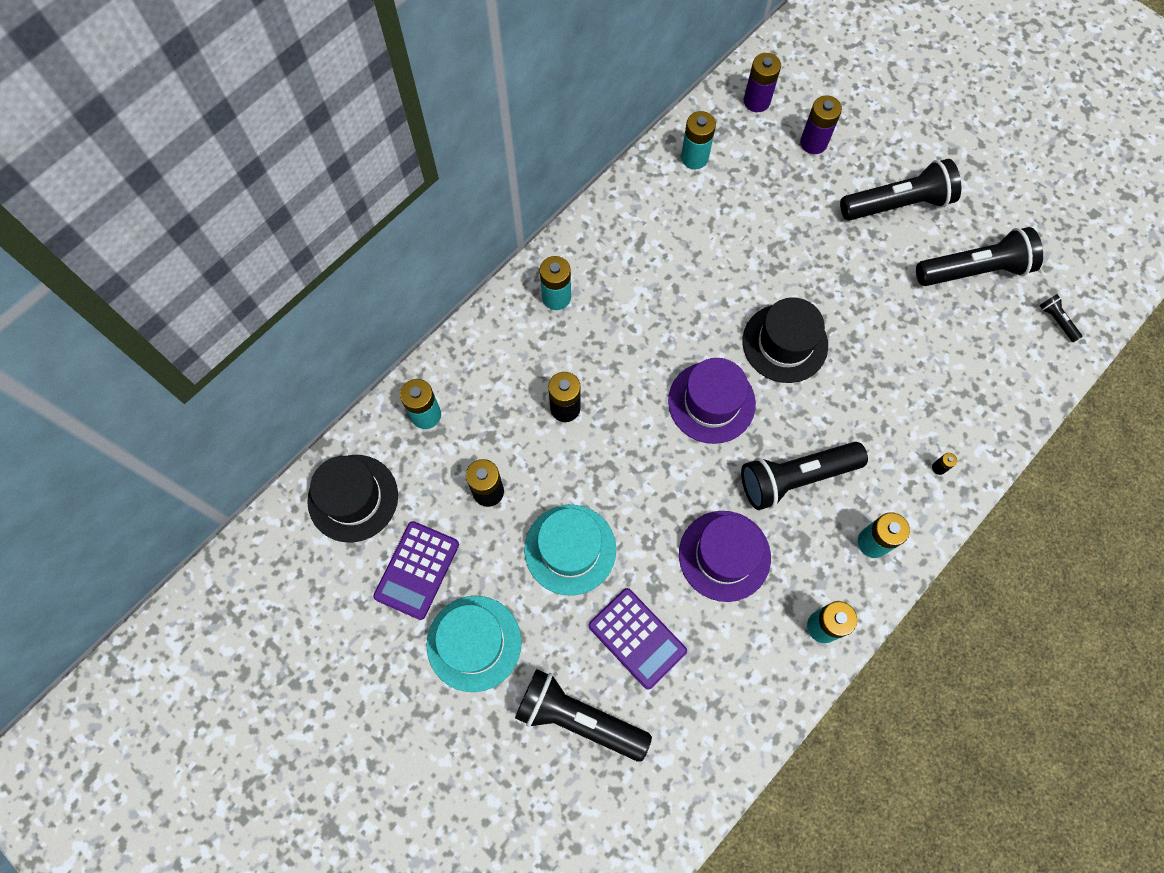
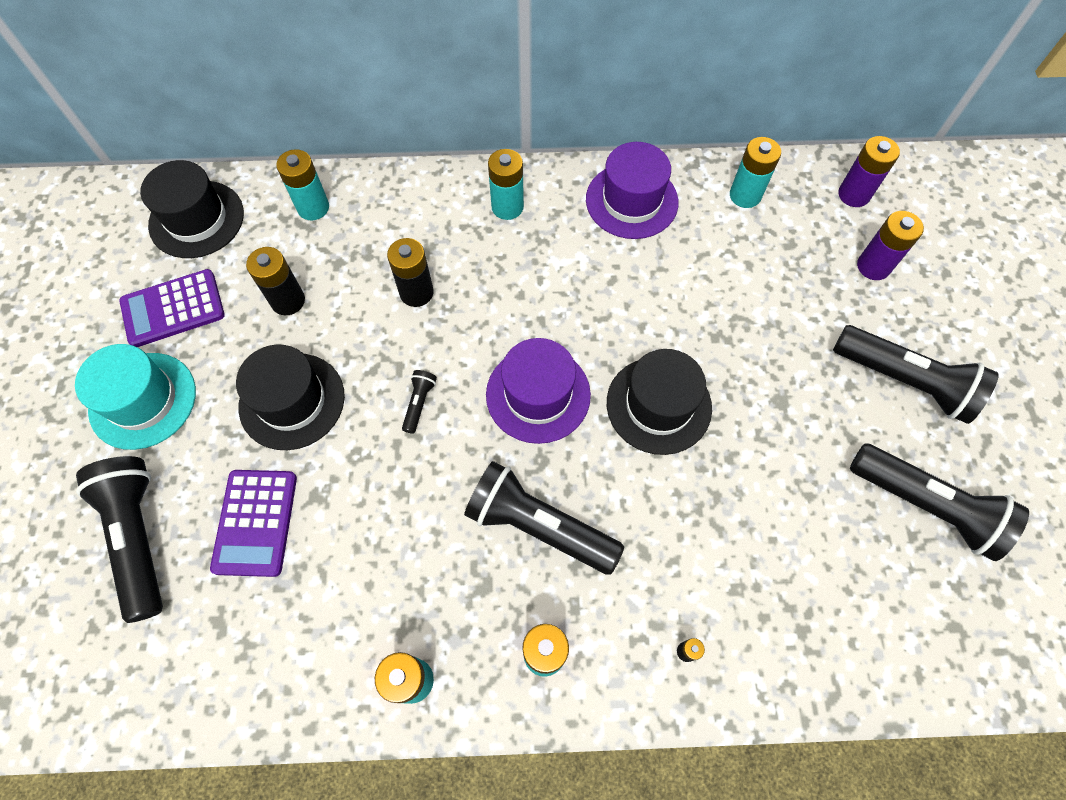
camera: 45 degrees right, 5 degrees down
(570, 549) = (292, 401): turquoise hat -> black hat
(724, 555) = (402, 529): purple hat -> purple hat (631, 201)
(1057, 320) = (972, 633): black flashlight -> black flashlight (419, 403)

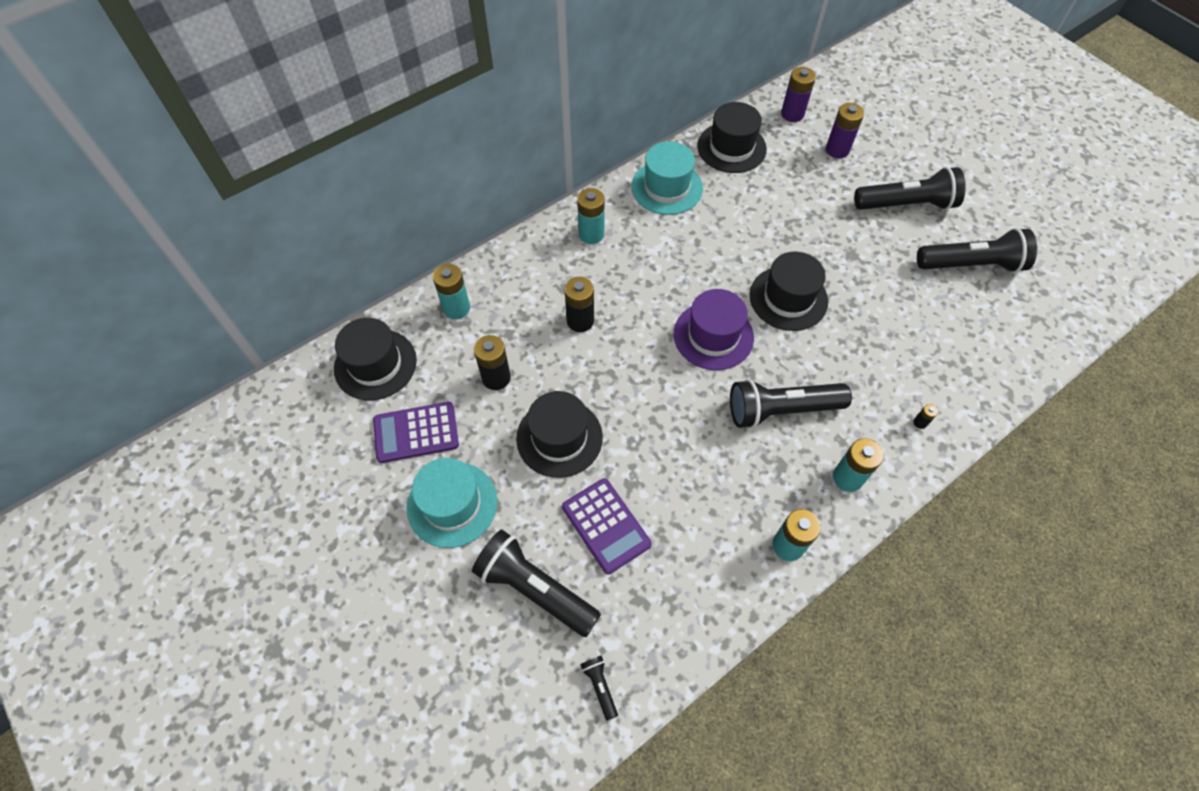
camera: 35 degrees left, 5 degrees down
(173, 309) = (416, 433): purple calculator -> purple calculator turned 45 degrees clockwise
(419, 403) = (645, 386): black flashlight -> black flashlight (600, 686)
(631, 201) = (667, 187): purple hat -> turquoise hat
(745, 195) = (731, 147): turquoise battery -> black hat

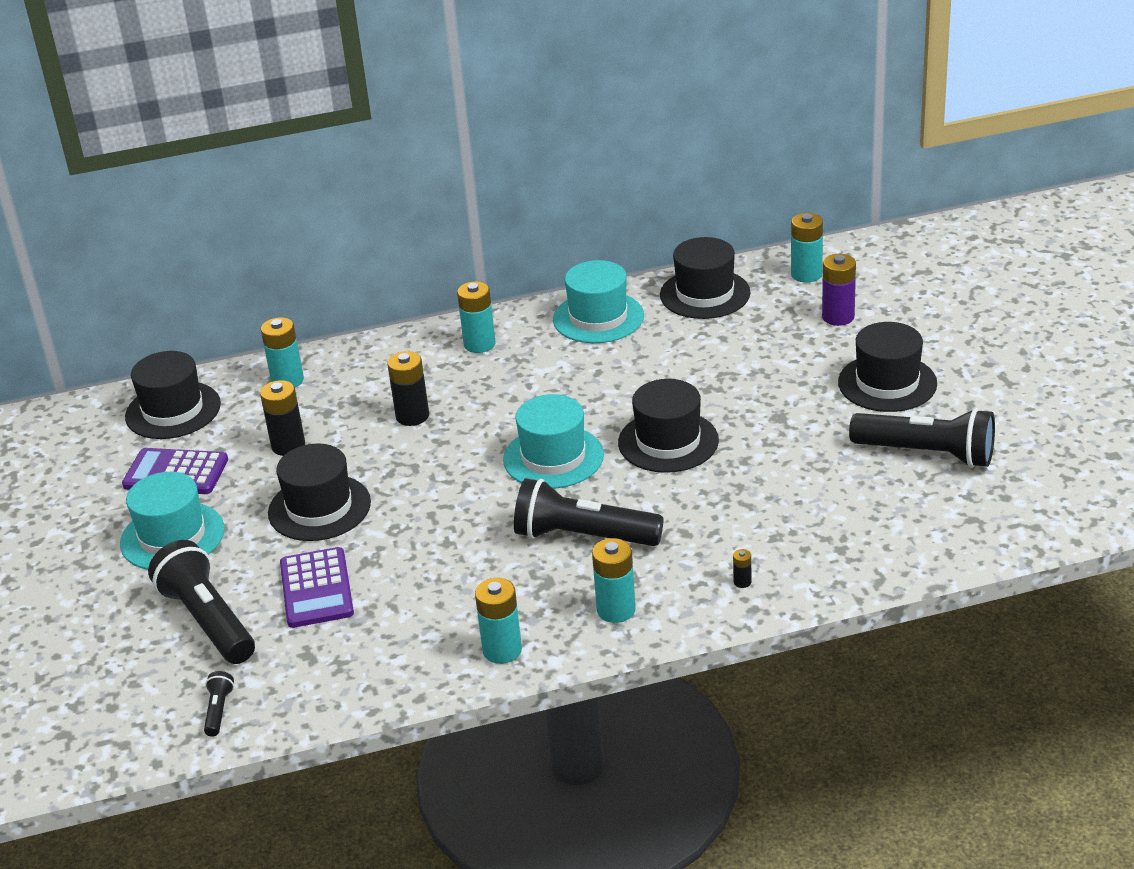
camera: 25 degrees right, 25 degrees down
(713, 336) = (553, 457): purple hat -> turquoise hat
(792, 114) = (806, 274): purple battery -> turquoise battery
(906, 205) = (887, 383): black flashlight -> black hat

